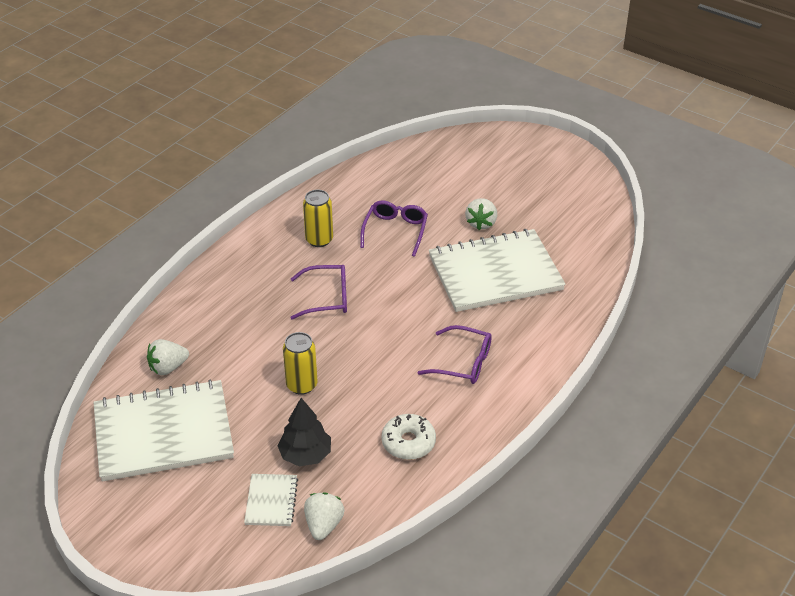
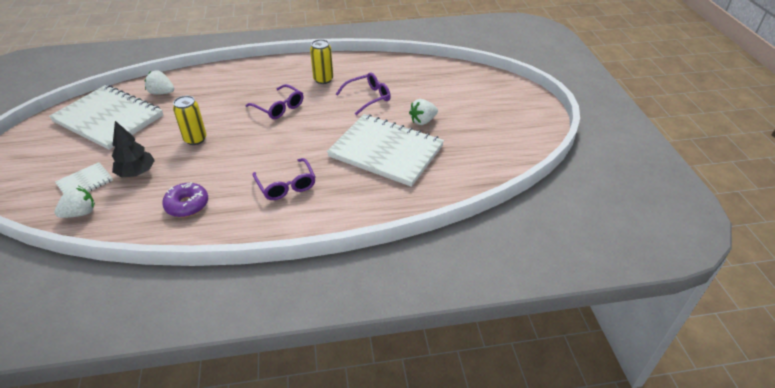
camera: 45 degrees right, 0 degrees up
(408, 442) = (187, 205): white donut -> purple donut

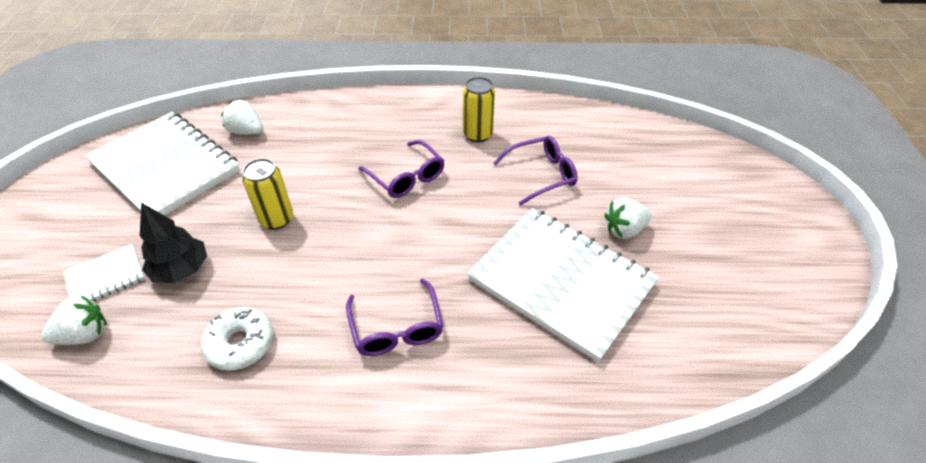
camera: 10 degrees right, 5 degrees up
(187, 205) = (240, 344): purple donut -> white donut

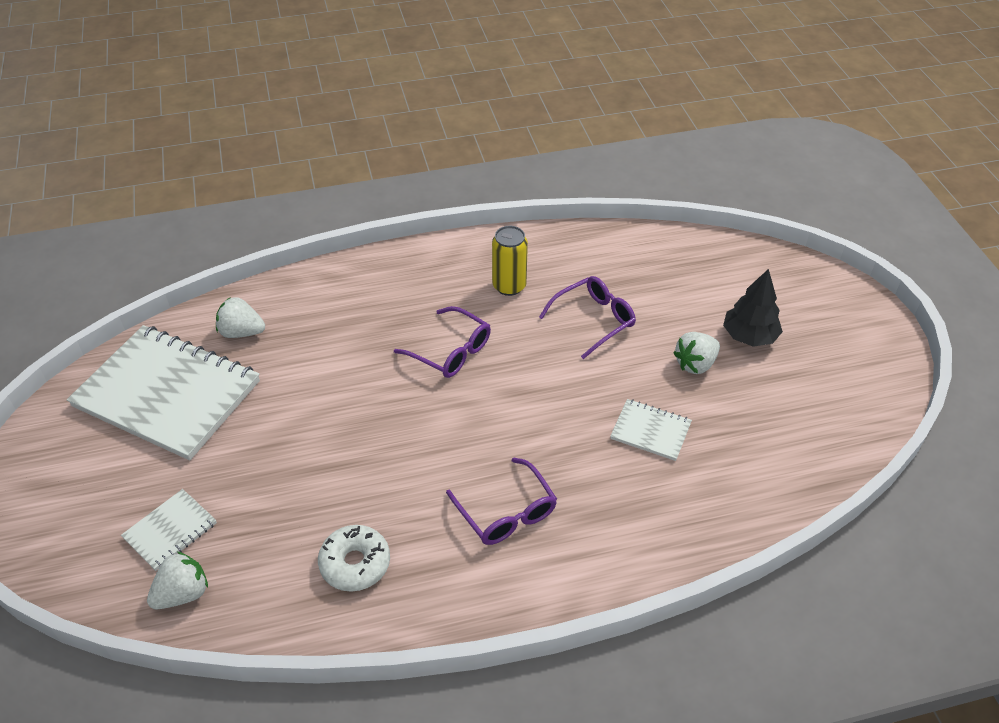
camera: 15 degrees left, 0 degrees up
(181, 270) = (251, 504): black tree -> black tree (749, 336)
(277, 219) = (329, 427): yellow can -> none
(561, 282) = (650, 431): white notebook -> white notebook, size x0.45

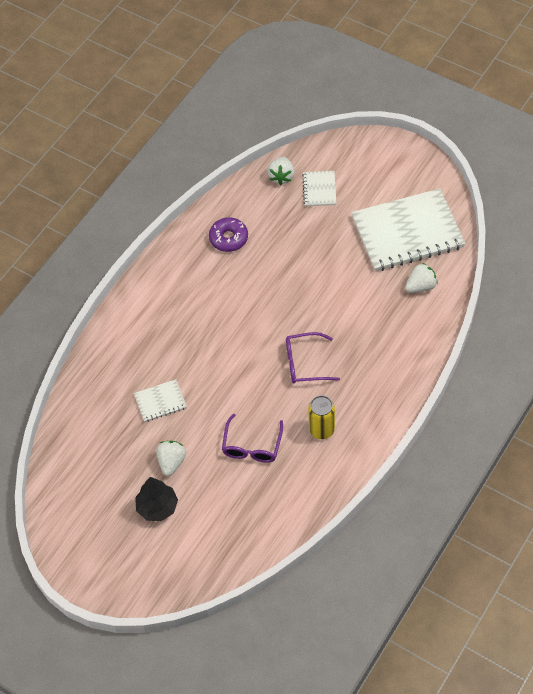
camera: 140 degrees right, 10 degrees up
(355, 563) = (228, 238): white donut -> purple donut
(506, 512) = (188, 308): purple glasses -> none

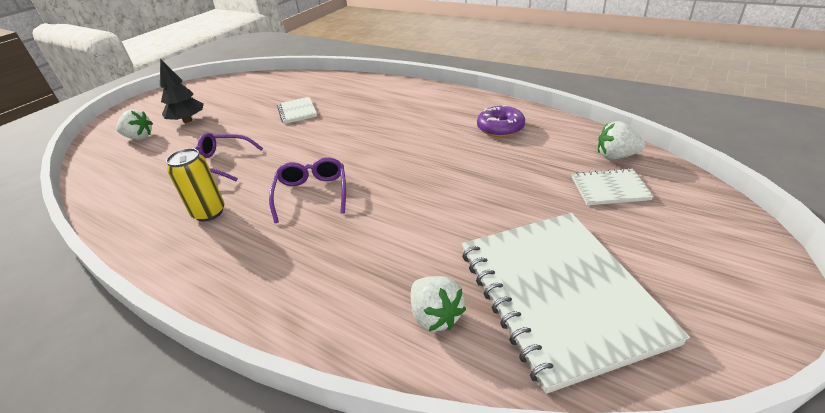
camera: 90 degrees right, 20 degrees down
(171, 462) = (229, 123): white strawberry -> white strawberry (139, 137)

